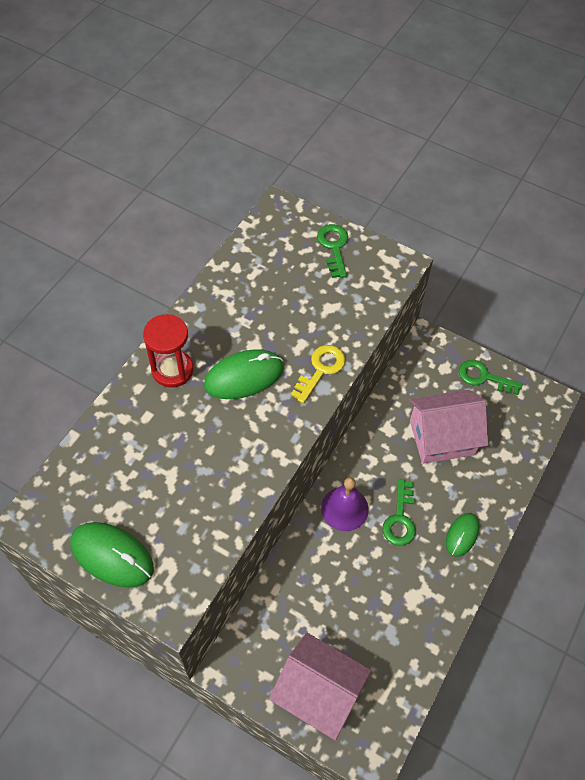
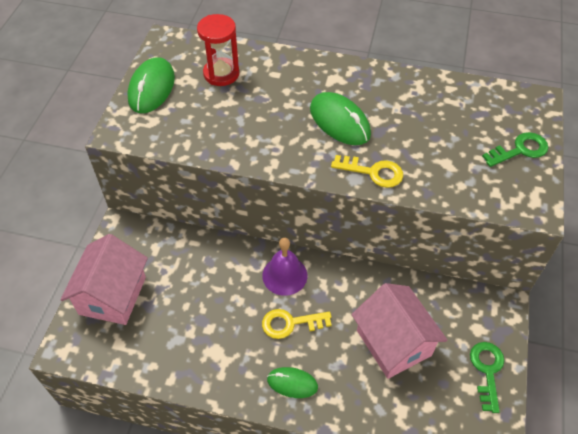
camera: 75 degrees right, 5 degrees down
(172, 370) = (324, 77): red hourglass -> red hourglass (221, 74)
(400, 518) = (291, 323): green key -> yellow key

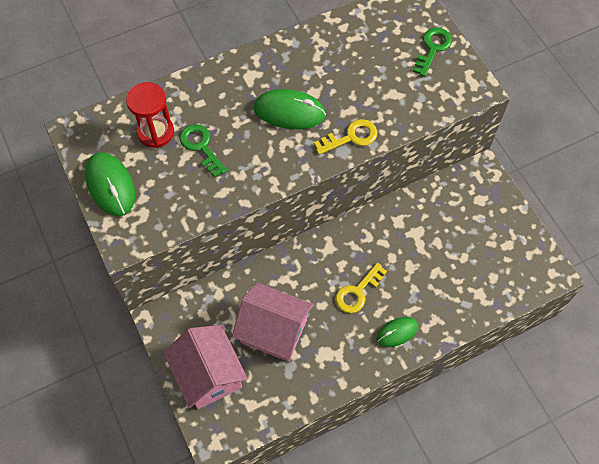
camera: 40 degrees left, 10 degrees up
(284, 275) = (321, 260): purple bell -> none
(394, 343) = (436, 251): pink house -> pink house (274, 331)
(487, 371) = (508, 225): green key -> green key (201, 147)

